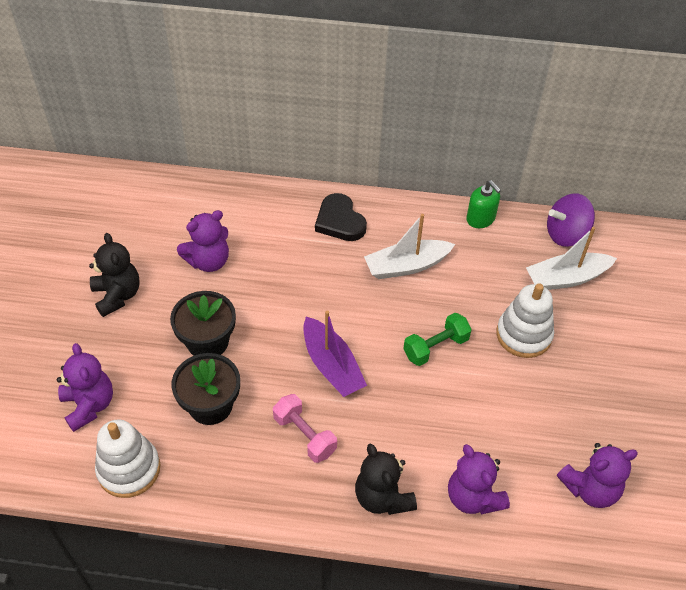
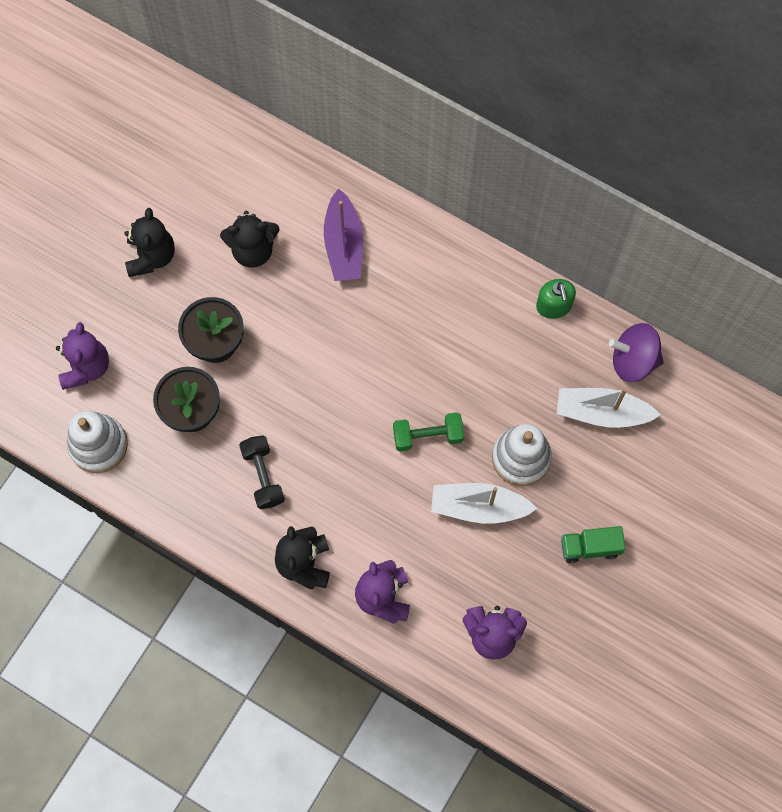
camera: 25 degrees right, 20 degrees up
(208, 261) = (253, 250): purple teddy bear -> black teddy bear
(304, 435) = (263, 476): pink dumbbell -> black dumbbell
(332, 366) = (320, 415): purple boat -> purple boat (344, 244)
(340, 221) = (405, 252): black heart -> none
(406, 266) = (446, 333): white boat -> white boat (478, 507)
(625, 382) = (590, 547): none -> green truck

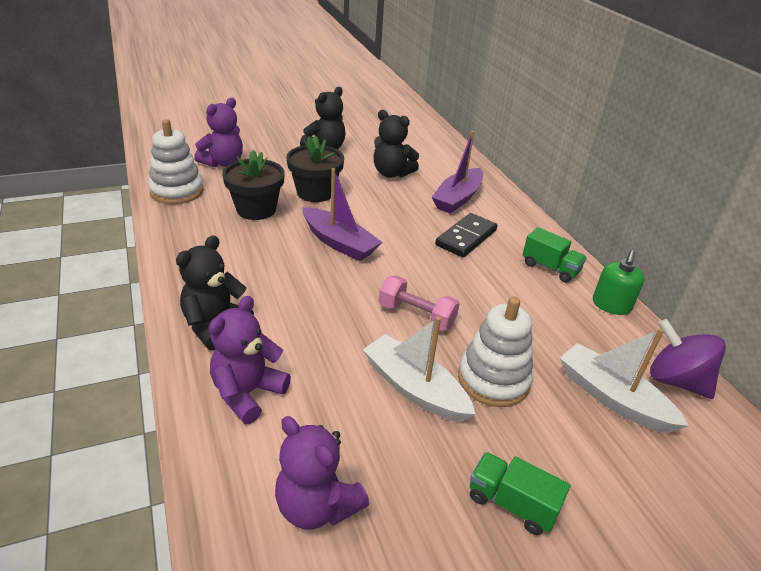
camera: 35 degrees right, 35 degrees down
(263, 476) = (256, 262): black dumbbell -> none
(301, 398) = (339, 243): none -> purple boat
(393, 304) = (466, 238): none -> black domino
(428, 436) = (416, 315): green dumbbell -> pink dumbbell
(484, 292) = (550, 268): none -> green truck

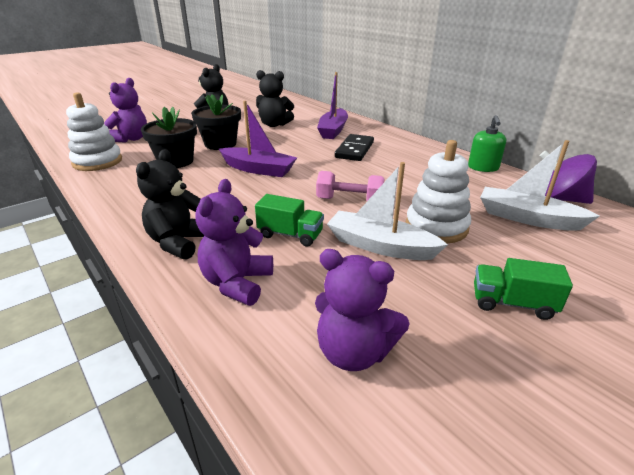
camera: 15 degrees left, 5 degrees down
(550, 268) = (426, 156): green truck -> green truck (290, 235)

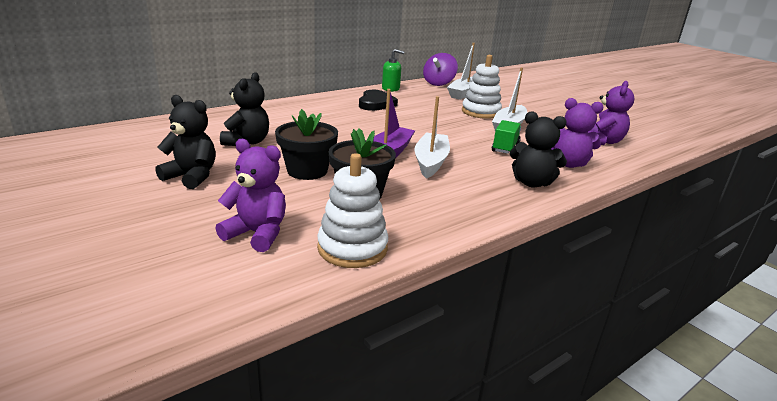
camera: 90 degrees left, 5 degrees down
(240, 188) = (431, 162): none -> white boat
(333, 130) = (285, 118): purple boat -> none
(349, 201) = (449, 128): pink dumbbell -> none
(354, 150) = (346, 116): black domino -> none
(410, 161) = (376, 103): none -> black heart
(512, 303) = (547, 111): green truck -> none

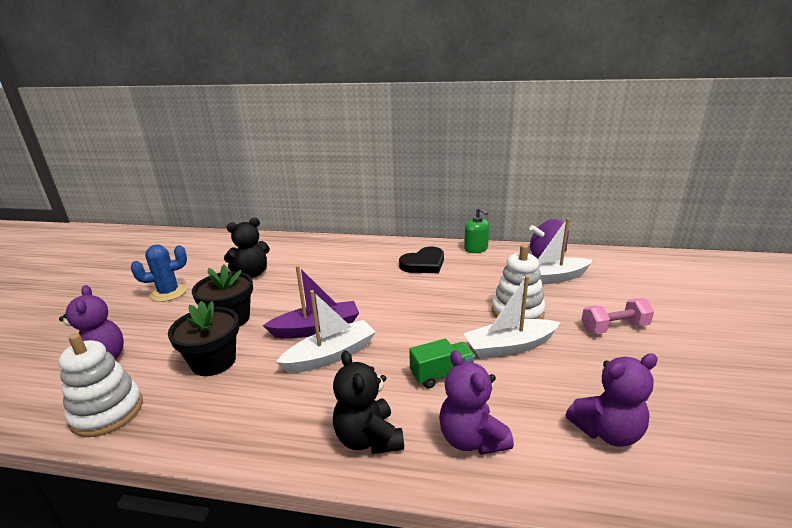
camera: 50 degrees right, 0 degrees up
(191, 176) = (168, 293): black teddy bear -> blue cactus
(533, 106) = (614, 327): none -> pink dumbbell

